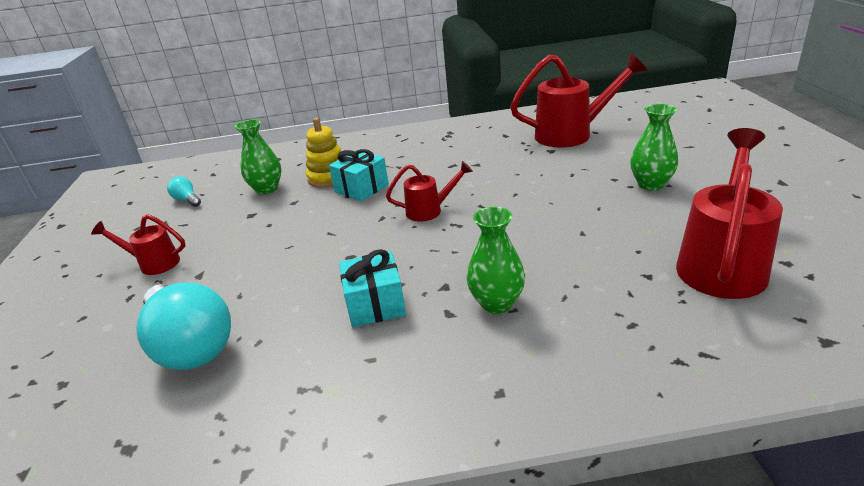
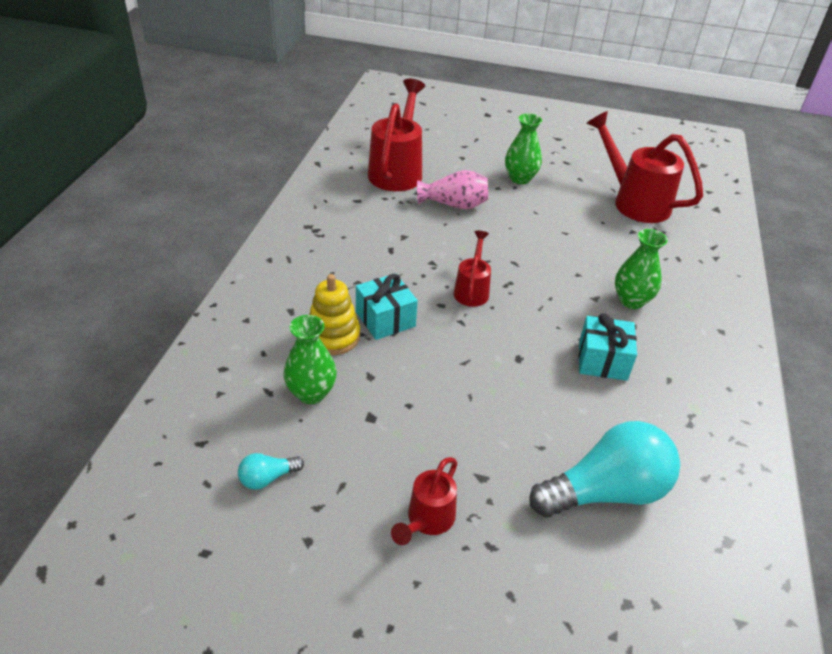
camera: 75 degrees left, 10 degrees up
(552, 169) = (454, 205): none -> pink vase

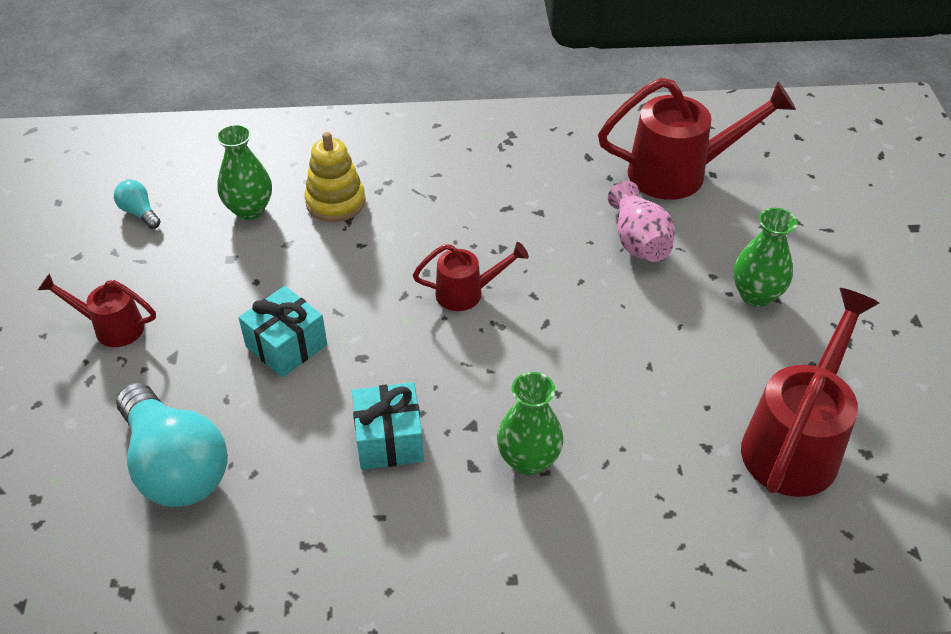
camera: 75 degrees right, 5 degrees up
(385, 319) = (380, 233): turquoise gift -> turquoise gift (286, 346)

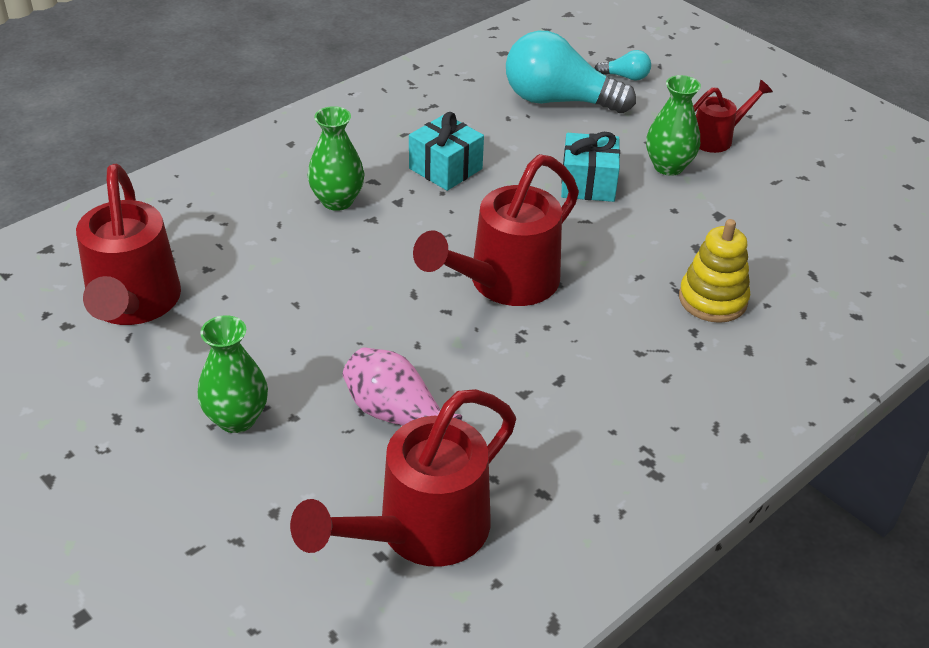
camera: 140 degrees right, 5 degrees down
(139, 213) = (840, 209): turquoise light bulb -> turquoise light bulb (625, 77)
(249, 210) = (767, 255): green vase -> green vase (668, 166)
(467, 293) = (504, 284): red watering can -> red watering can, size x1.84

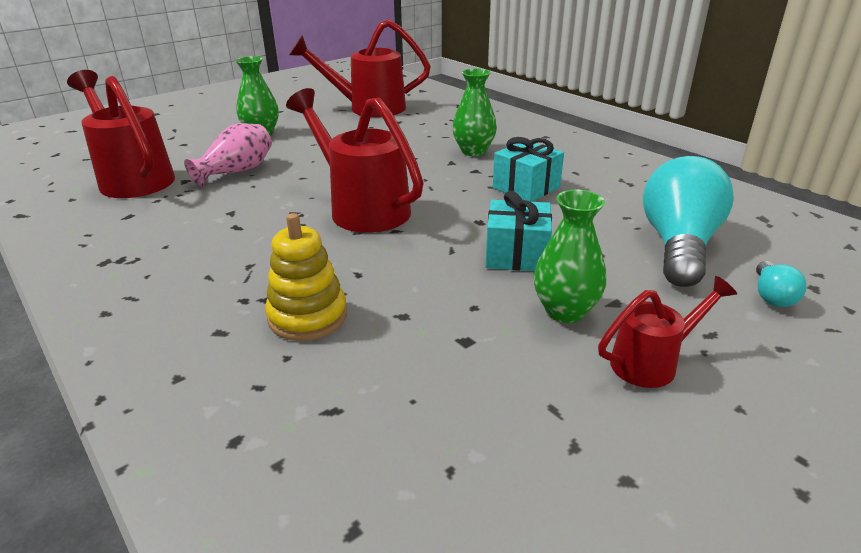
camera: 95 degrees right, 10 degrees down
(717, 138) = (652, 362): red watering can -> red watering can turned 90 degrees counterclockwise

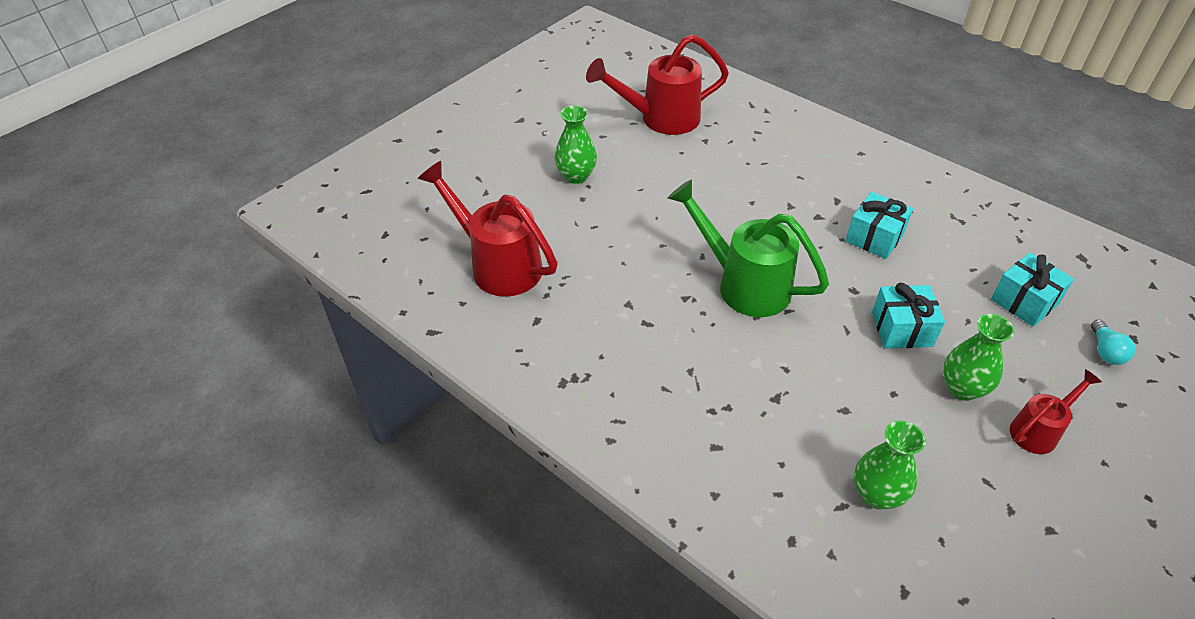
camera: 10 degrees left, 15 degrees up
(237, 171) = (593, 243): pink vase -> none
(308, 316) = (773, 421): yellow stacking toy -> none
(362, 208) = (744, 284): red watering can -> green watering can
(473, 151) = (803, 186): green vase -> green vase (877, 494)
(678, 245) = (1024, 301): turquoise light bulb -> turquoise gift

